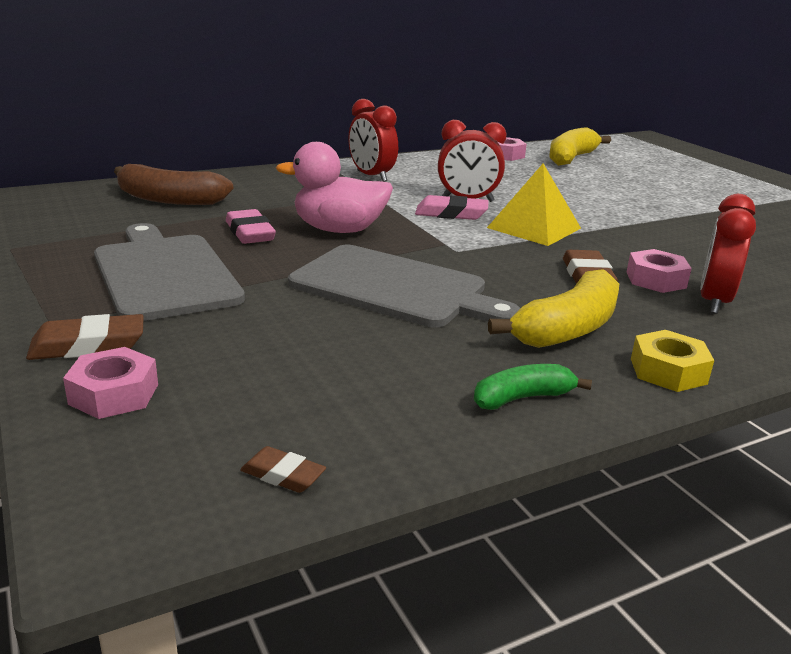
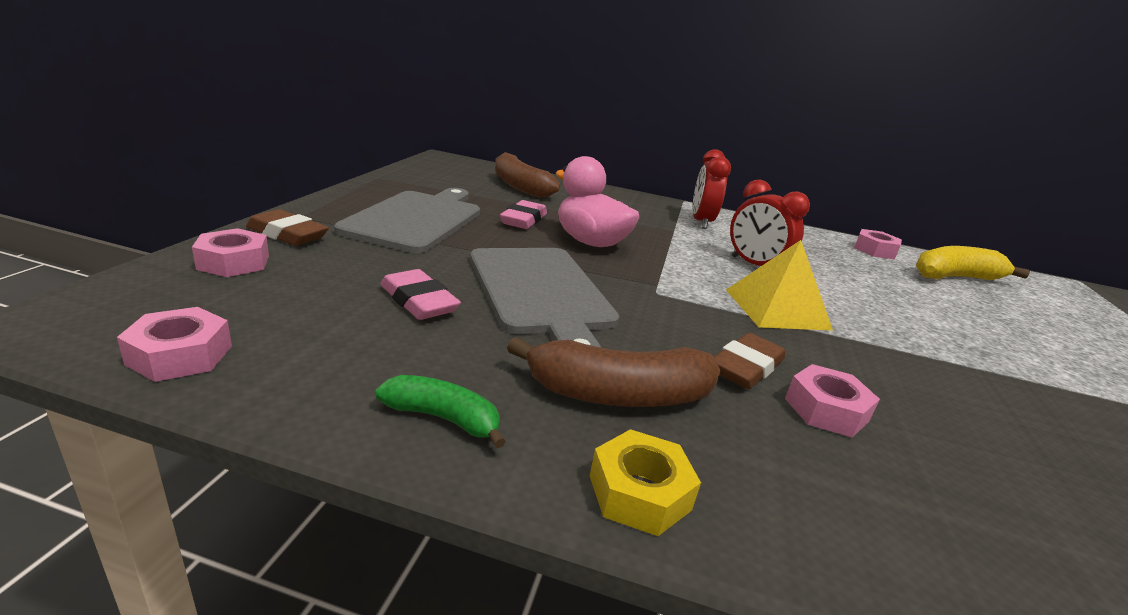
camera: 40 degrees right, 0 degrees up
(283, 475) = (180, 355): brown eraser -> pink nut
(451, 214) = (714, 268): pink eraser -> pink eraser (418, 301)
(567, 329) = (618, 395): yellow banana -> brown banana
(714, 301) = (863, 468): red clock -> none

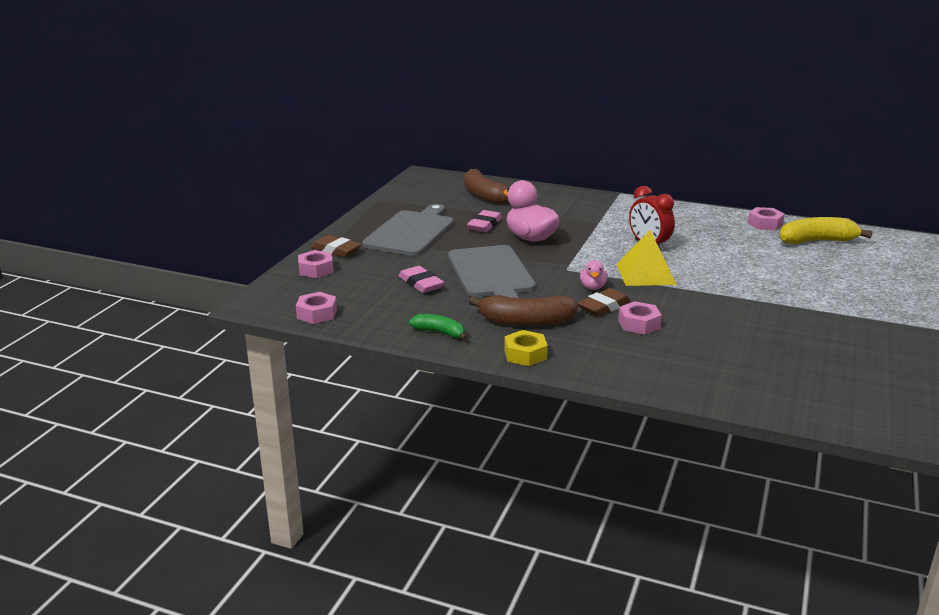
camera: 10 degrees right, 0 degrees up
(701, 222) = (625, 212): red clock -> none
(710, 327) = (593, 287): none -> pink duck

